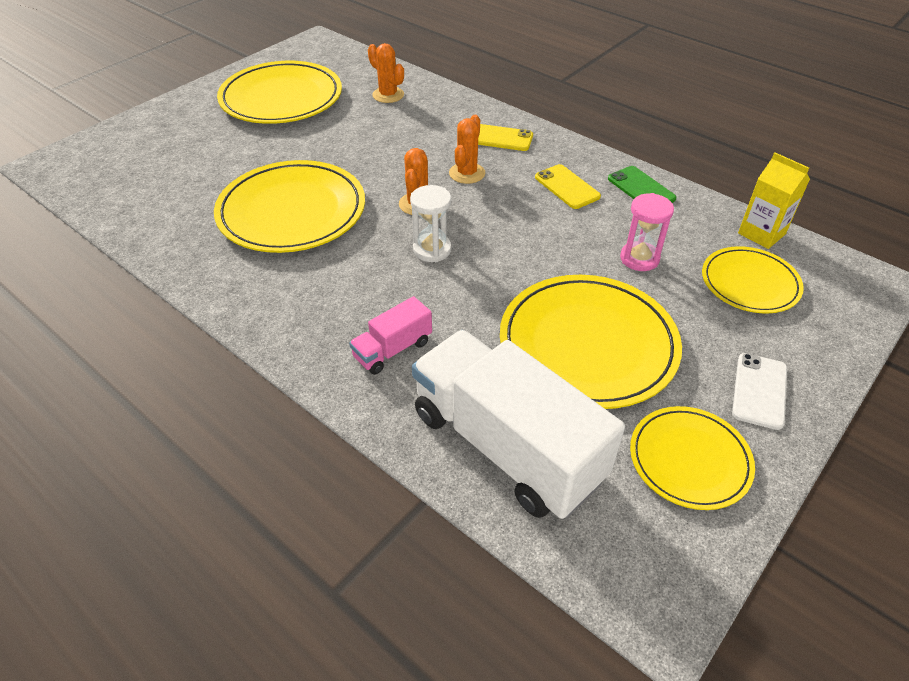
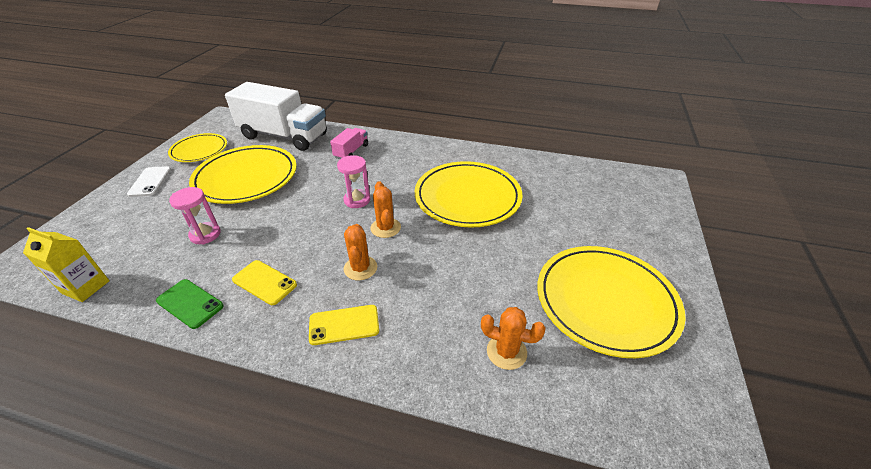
camera: 155 degrees right, 5 degrees down
(432, 250) = (357, 200): white hourglass -> pink hourglass
(749, 283) = (123, 239): yellow plate -> none

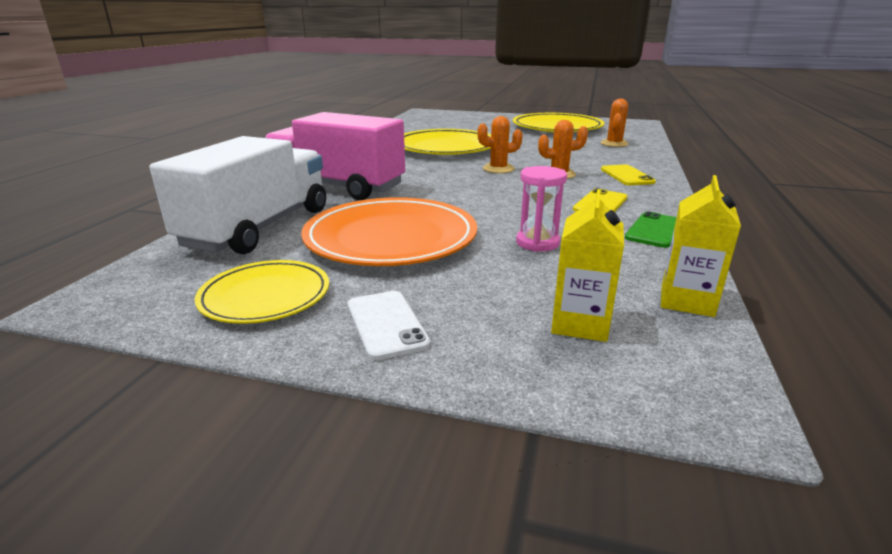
camera: 90 degrees left, 15 degrees down
(101, 238) = (580, 323): none -> yellow carton
(150, 181) = (386, 324): white phone -> white phone turned 75 degrees clockwise
(246, 177) = (391, 238): yellow plate -> orange plate
(351, 151) = (337, 186): pink truck -> pink truck, size x2.23
(357, 200) = (451, 179): pink hourglass -> none

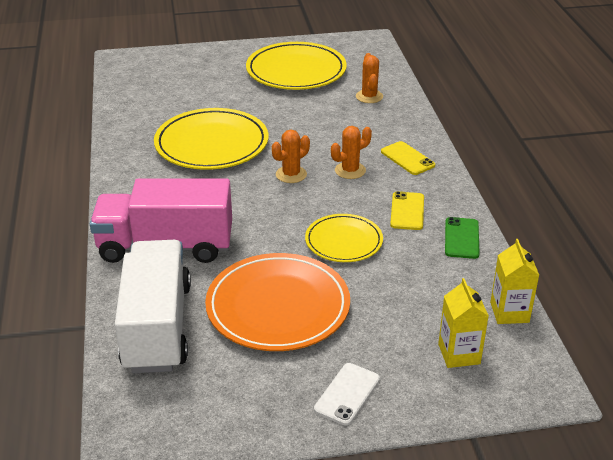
camera: 25 degrees left, 10 degrees up
(265, 296) = (245, 398): yellow plate -> yellow plate (343, 241)
(386, 324) = (347, 394): white phone -> white phone turned 75 degrees clockwise
(537, 243) = (389, 279): pink hourglass -> none

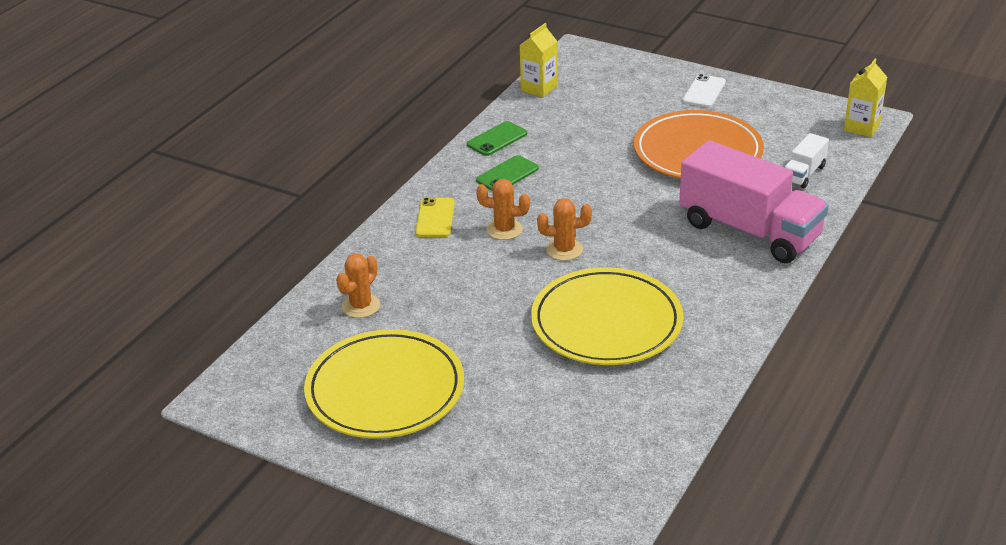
camera: 140 degrees left, 0 degrees up
(157, 327) = (803, 174): white truck -> white truck, size x0.45
(343, 241) = (592, 174): yellow plate -> none
(347, 394) = (704, 91): white phone -> white phone turned 45 degrees counterclockwise
(407, 211) = (507, 174): yellow phone -> green phone
(459, 354) = (606, 83): yellow carton -> yellow carton (861, 127)

